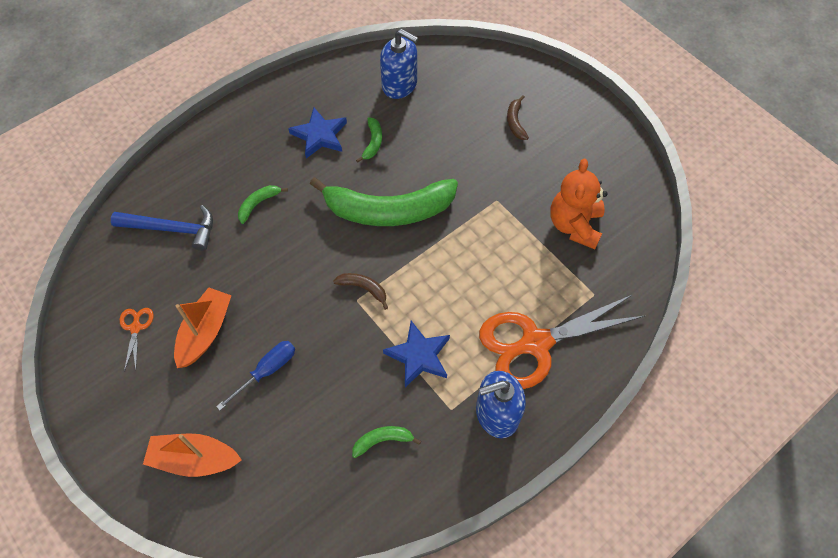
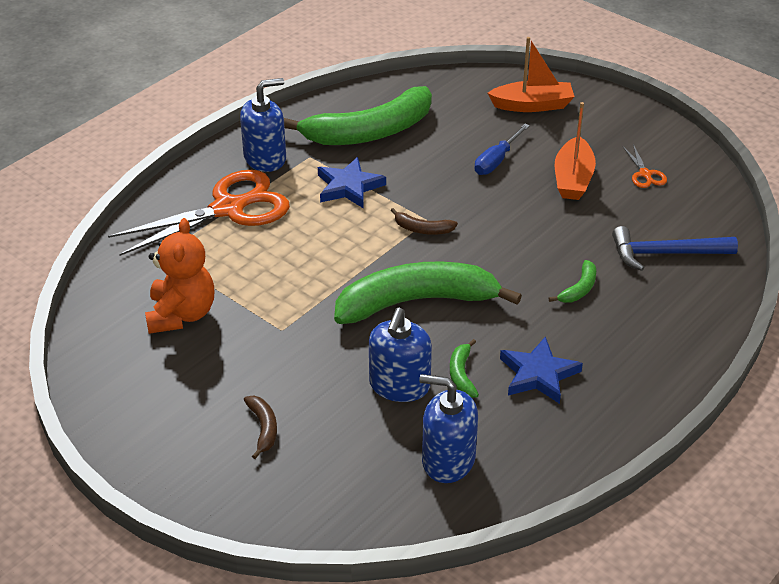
camera: 170 degrees right, 20 degrees down
(382, 440) = (369, 132): green banana -> green banana, size x2.49
(418, 140) = (399, 385): none -> blue soap dispenser

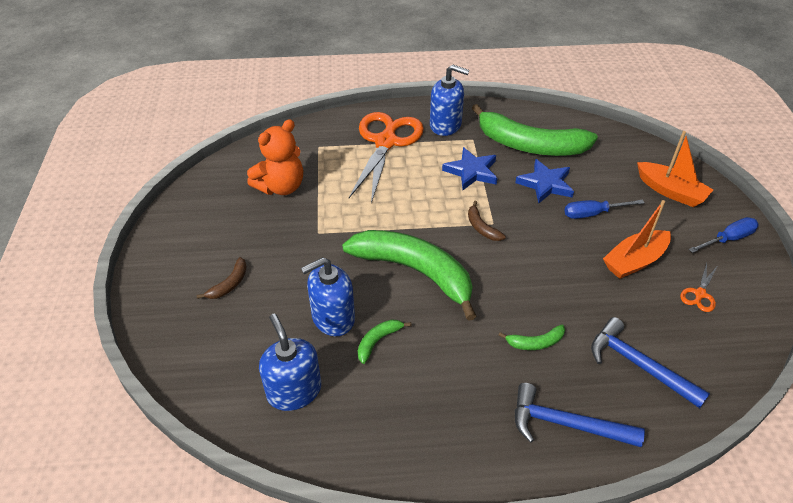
camera: 45 degrees right, 5 degrees up
(228, 209) = (386, 142): orange scissors -> orange scissors turned 90 degrees counterclockwise
(538, 374) = (426, 381): blue star -> blue star (545, 184)
(616, 119) = (728, 239): none -> blue screwdriver
(669, 329) = (566, 424): none -> blue hammer

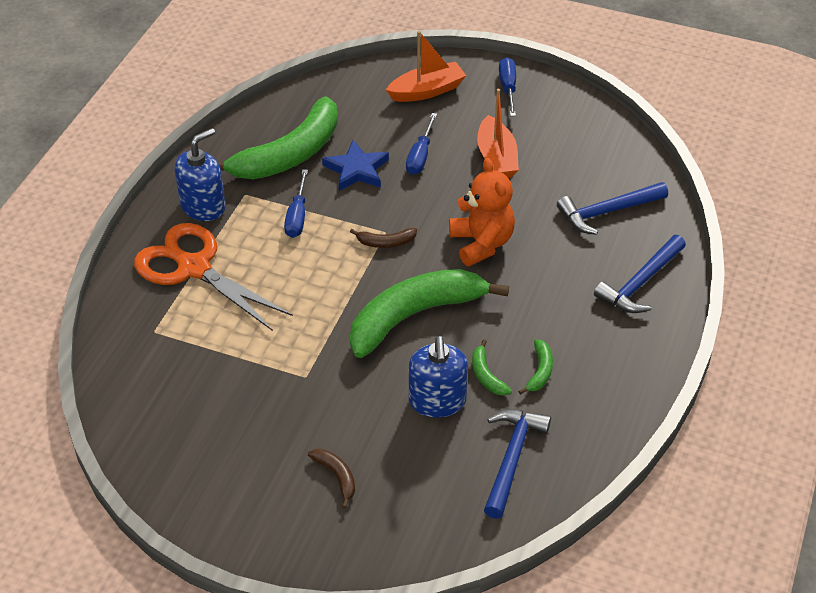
camera: 65 degrees left, 0 degrees up
(281, 187) = (204, 388): orange teddy bear -> orange teddy bear (481, 243)
(294, 391) = (511, 458): blue soap dispenser -> blue hammer
(471, 171) = (297, 216): blue star -> blue screwdriver
(535, 343) = (549, 265): green banana -> green banana (540, 371)
(700, 294) = (557, 138): orange scissors -> none

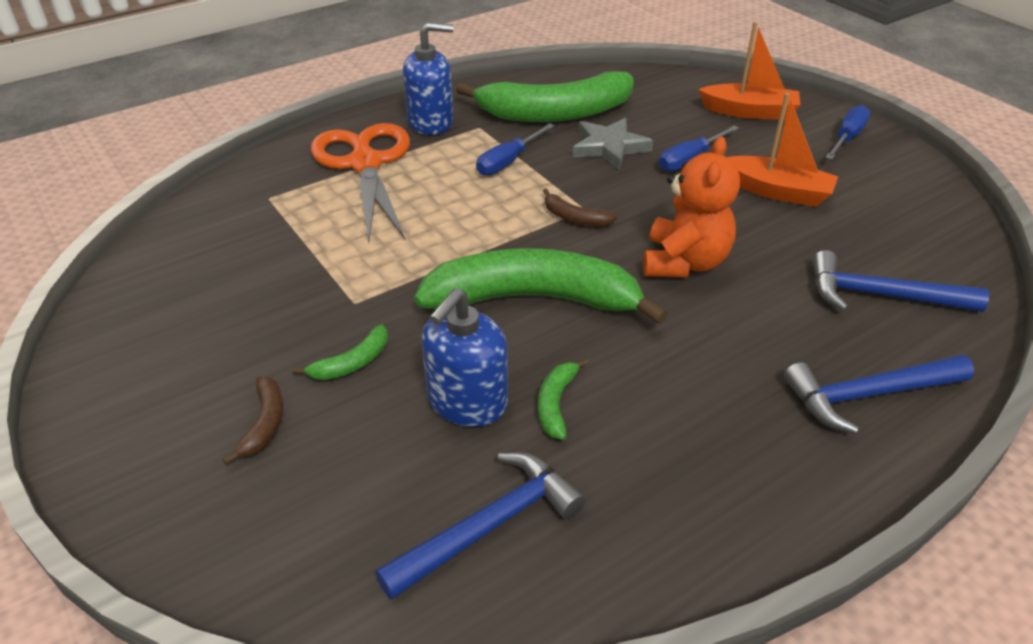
camera: 35 degrees right, 5 degrees down
(356, 170) = (609, 147): blue star -> grey star
(496, 158) = (777, 192): orange boat -> orange boat turned 90 degrees counterclockwise
(540, 371) = (631, 434): green banana -> green banana (352, 363)

